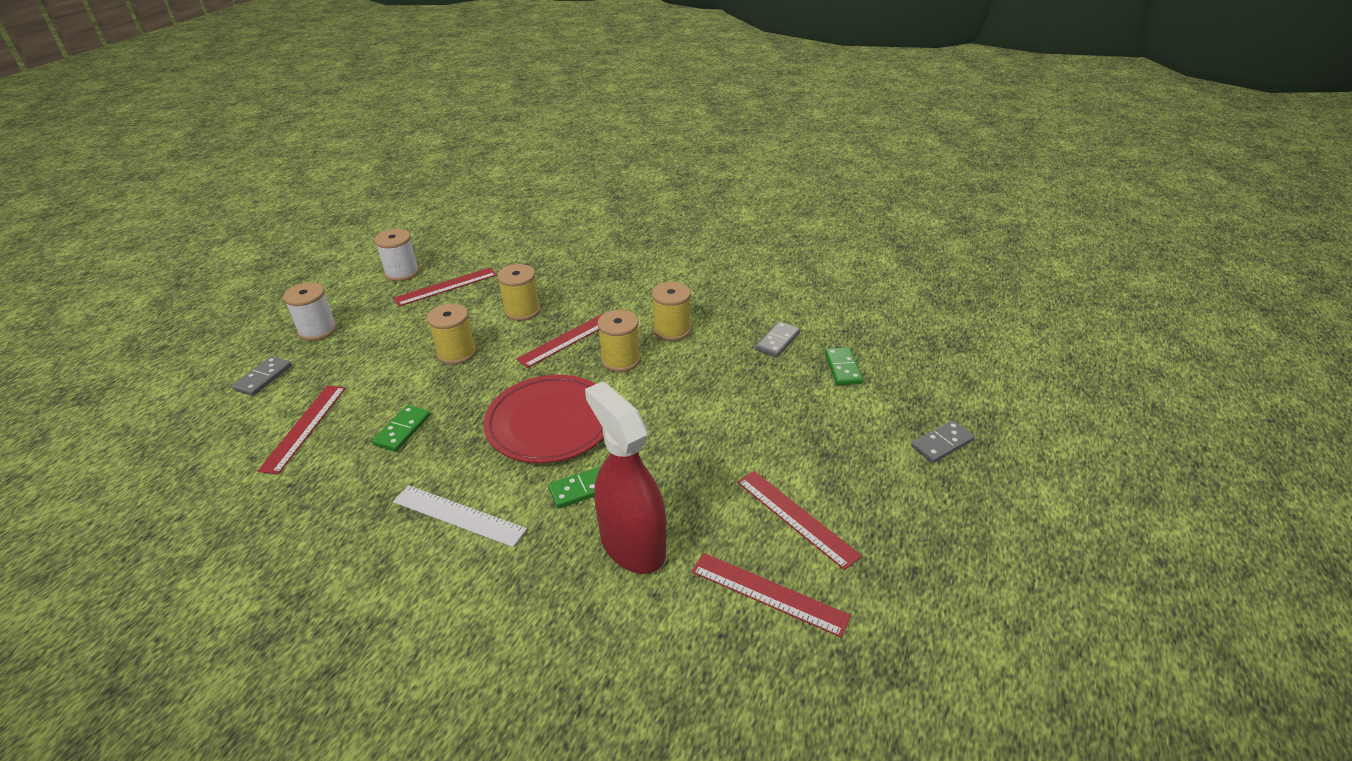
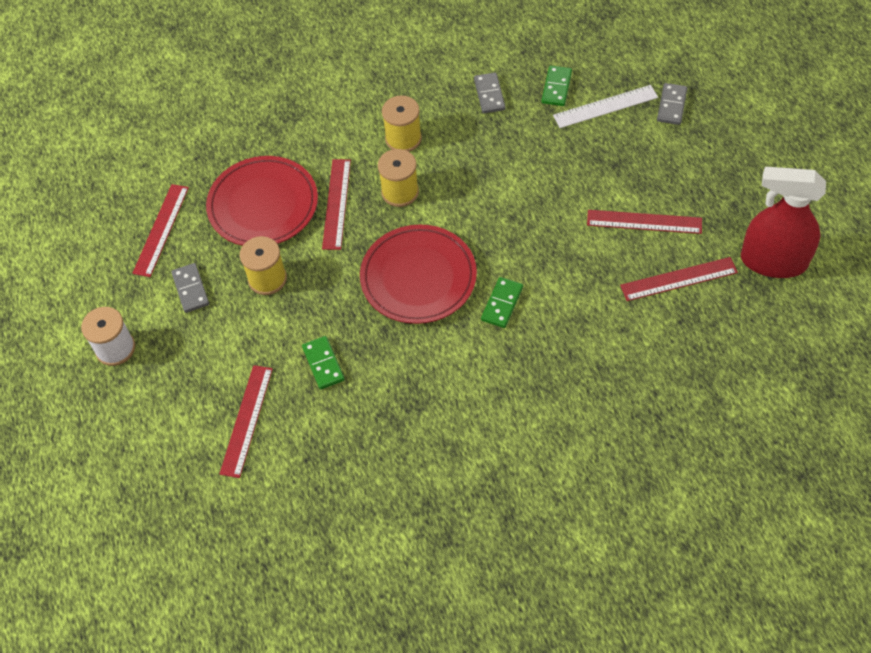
camera: 40 degrees left, 20 degrees up
(263, 378) = (143, 416): grey domino -> grey domino (190, 289)
(304, 427) = (246, 420): red ruler -> red ruler turned 45 degrees clockwise
(402, 273) = (97, 245): white spool -> none
(458, 515) = (450, 382): white ruler -> white ruler (605, 106)
(522, 311) = (263, 205): yellow spool -> red plate
(632, 544) = (575, 312): red spray bottle -> red spray bottle (773, 261)
(843, 368) = (556, 87): green domino -> green domino turned 60 degrees clockwise

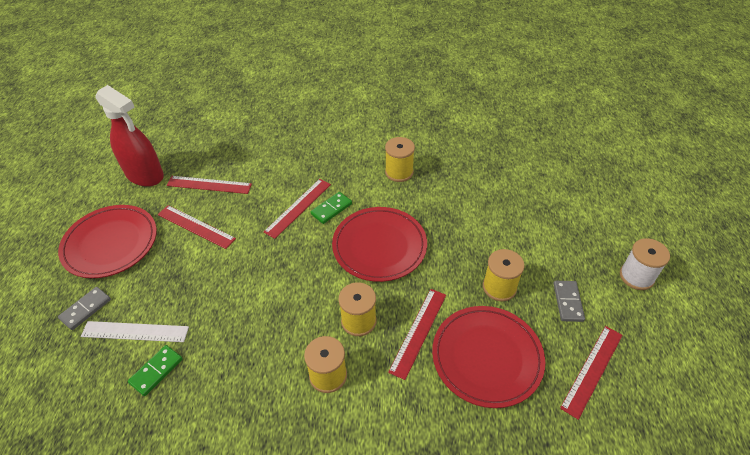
camera: 160 degrees left, 10 degrees down
(246, 420) = (536, 198): red ruler -> red ruler (298, 207)
(323, 364) = (473, 213): green domino -> none
(445, 394) = (399, 172): none -> yellow spool
(489, 94) = (220, 391): grey domino -> none
(718, 169) = (110, 243): none -> red plate

